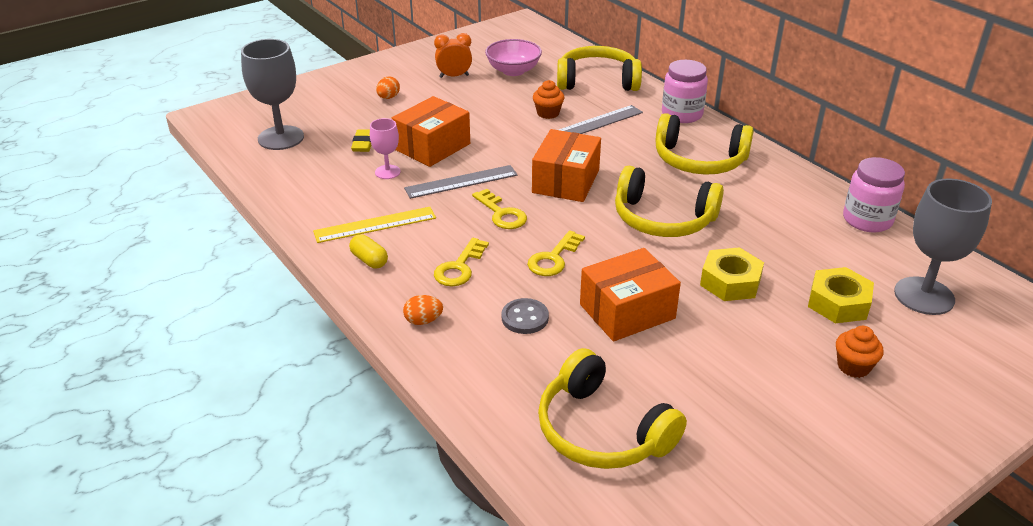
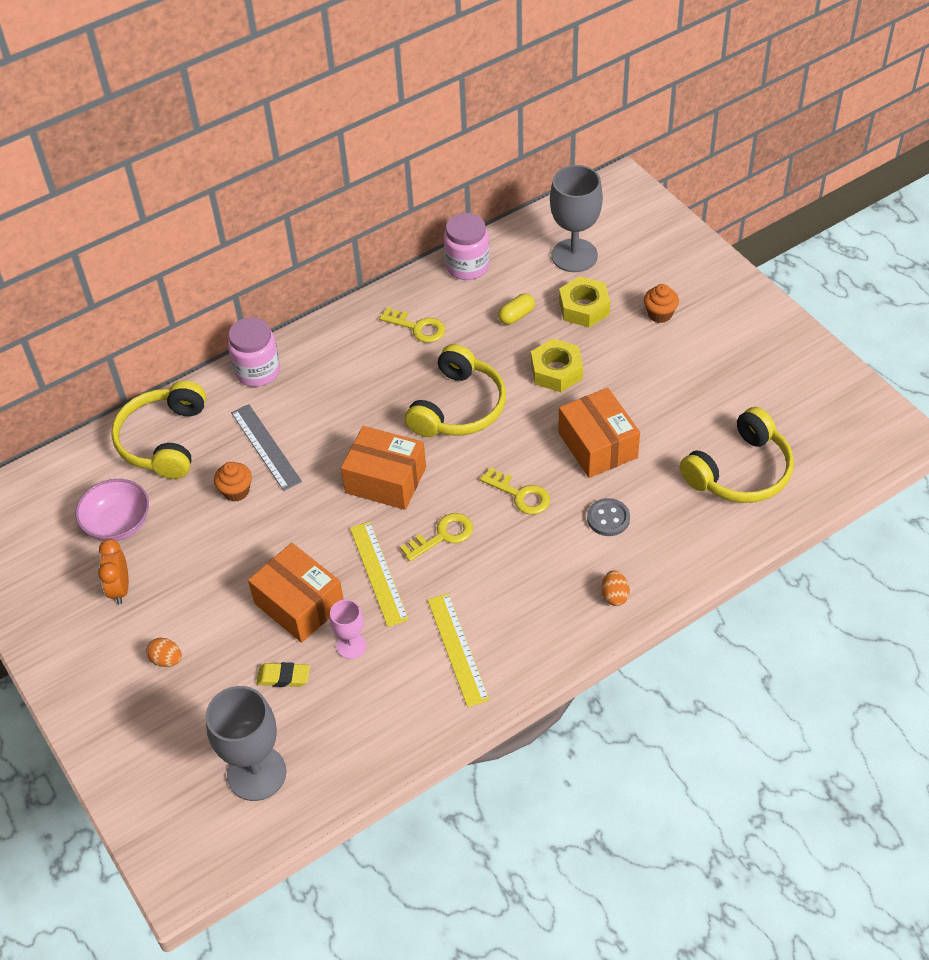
camera: 85 degrees left, 15 degrees up
(369, 260) = (520, 648): yellow capsule -> yellow capsule (516, 316)
(459, 267) = (533, 570): yellow key -> yellow key (417, 327)
(461, 182) = (378, 573): grey ruler -> yellow ruler
(699, 160) = (355, 368): yellow headphones -> none

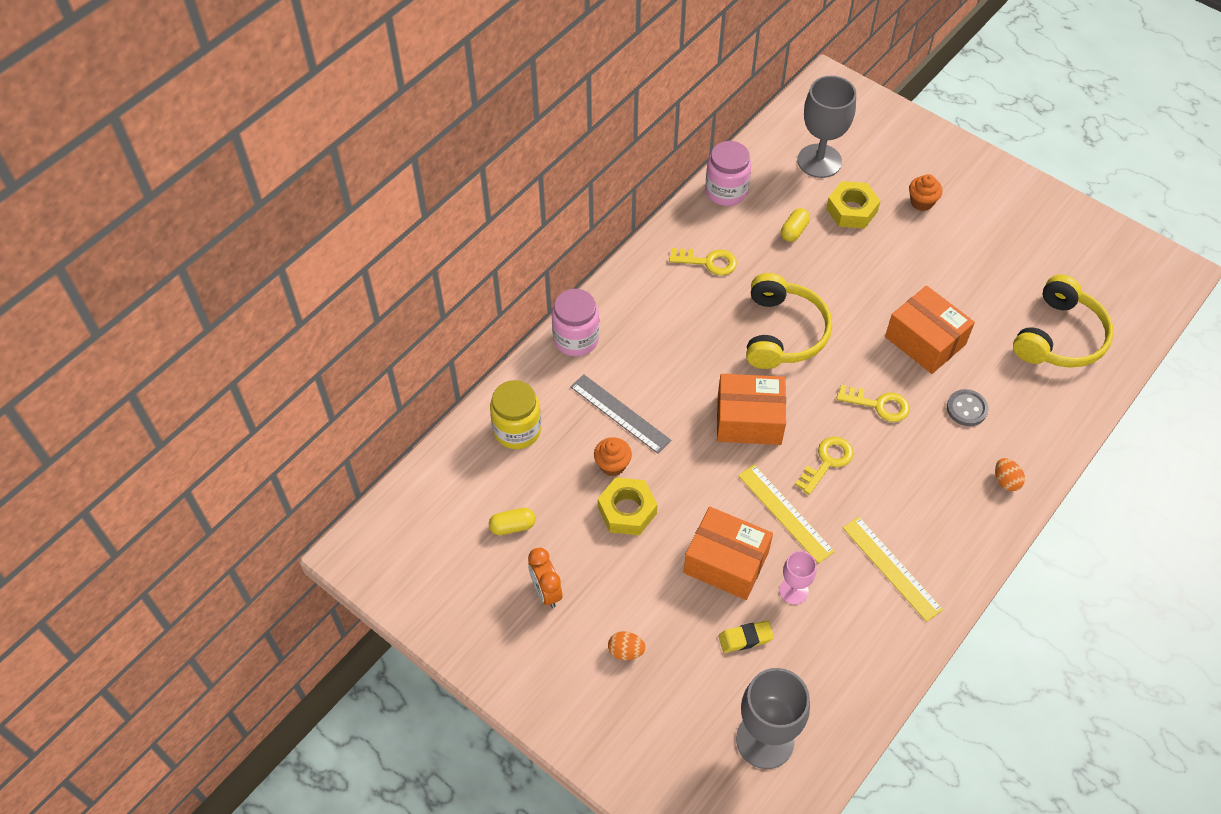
camera: 20 degrees left, 5 degrees up
(118, 524) = (512, 526): pink bowl -> yellow capsule
(164, 440) = (517, 430): yellow headphones -> yellow jar
(556, 371) = (855, 277): yellow nut -> yellow nut (627, 511)

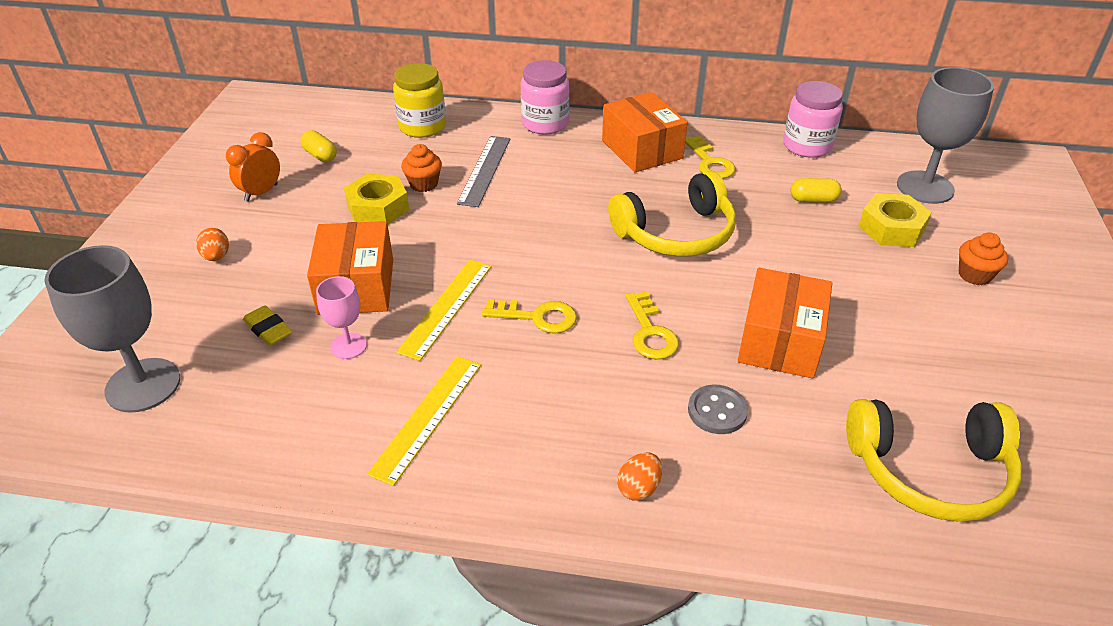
camera: 60 degrees right, 15 degrees down
(749, 420) = (545, 246): orange box -> orange box (642, 149)

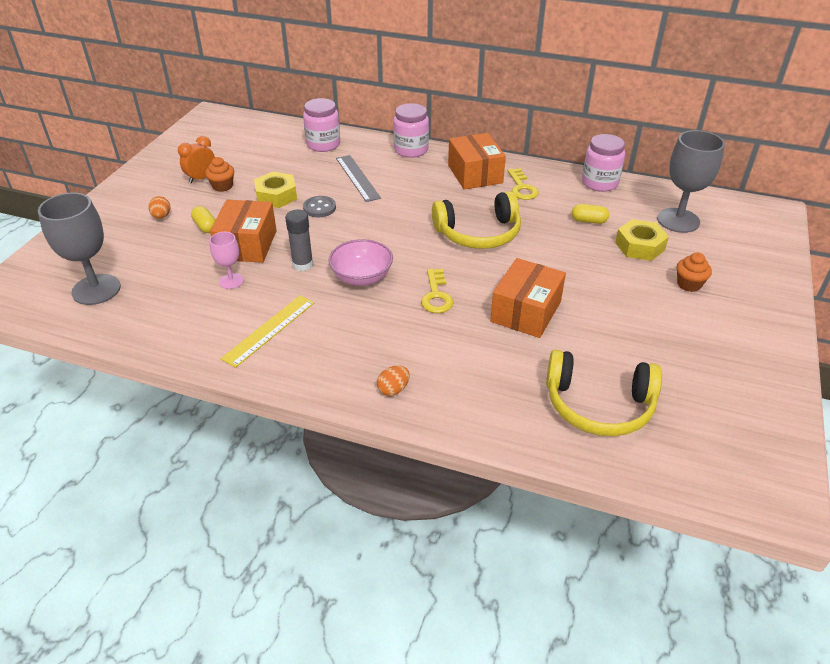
camera: 10 degrees right, 0 degrees up
(268, 329) = (183, 265): yellow eraser -> none
(320, 155) = (247, 157): yellow capsule -> yellow capsule (205, 226)
(422, 127) = (323, 144): yellow jar -> pink jar
(423, 184) = (312, 183): orange cupcake -> orange cupcake (222, 186)
(446, 308) = (302, 264): yellow ruler -> grey glue stick
(484, 170) = (357, 178): grey ruler -> grey ruler turned 45 degrees counterclockwise
(537, 317) = (362, 277): yellow key -> pink bowl
(717, 411) = (464, 350): grey button -> grey button (319, 208)

